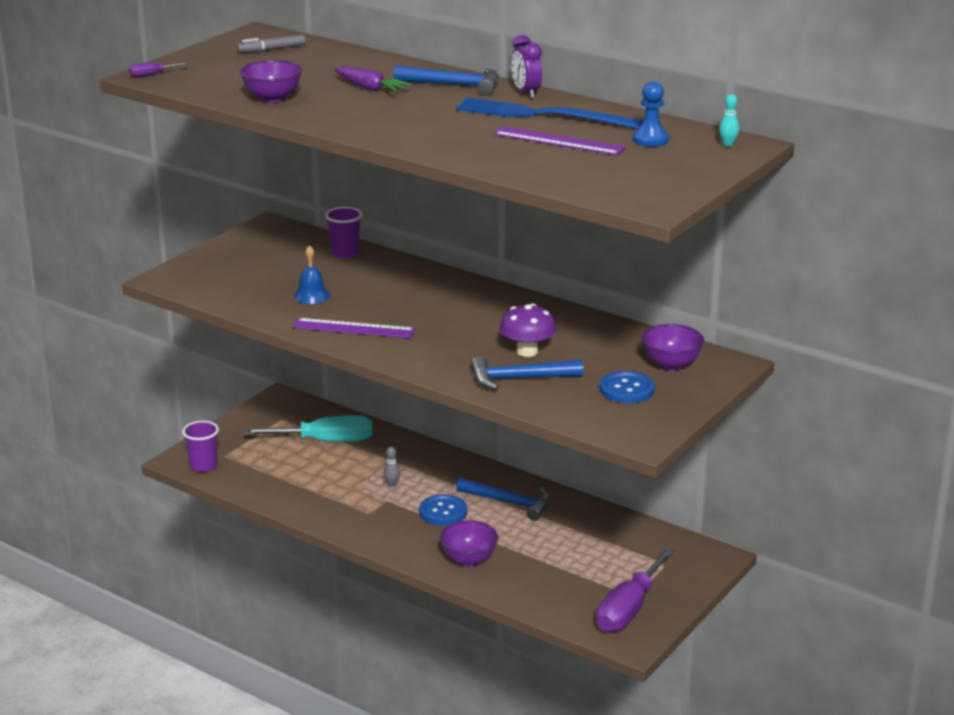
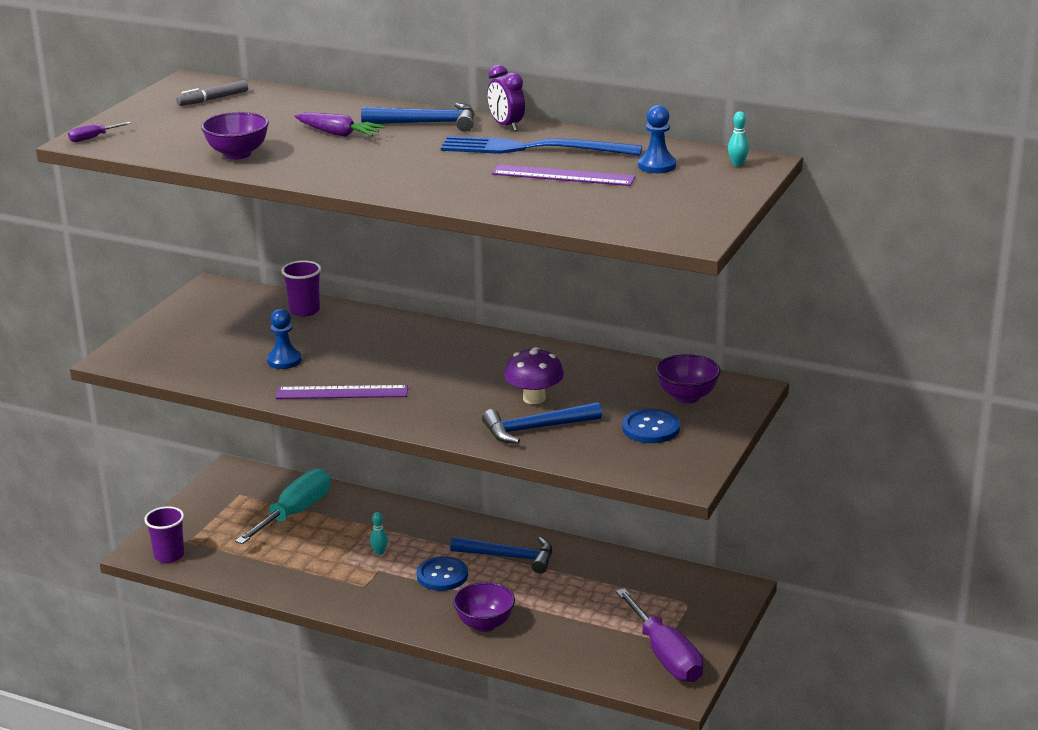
camera: 10 degrees left, 0 degrees up
(311, 295) = (284, 360): blue bell -> blue pawn
(326, 441) = (295, 513): turquoise screwdriver -> turquoise screwdriver turned 45 degrees counterclockwise
(392, 484) = (379, 552): grey bowling pin -> turquoise bowling pin
(629, 609) = (665, 656): purple screwdriver -> purple screwdriver turned 45 degrees counterclockwise

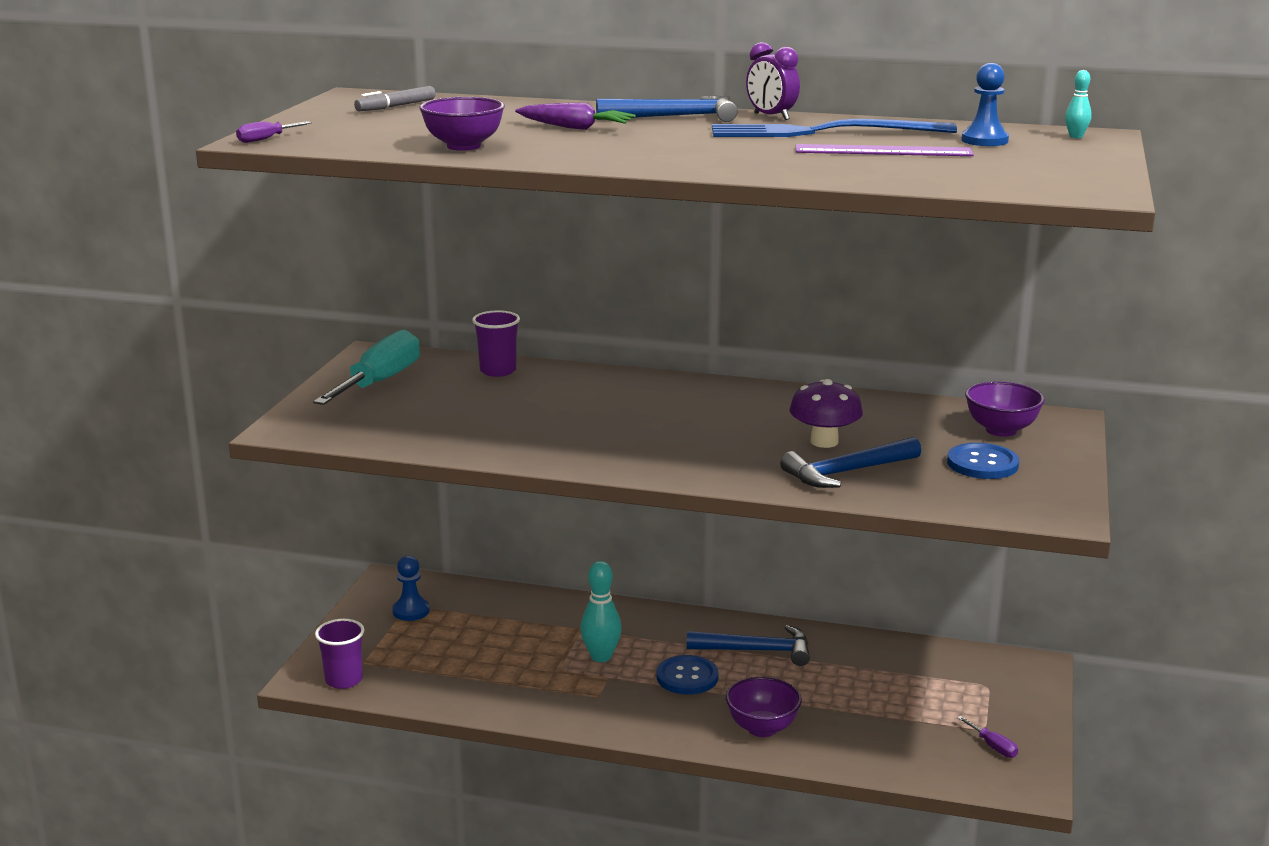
camera: 10 degrees left, 5 degrees down
(284, 360) = (499, 420): blue pawn -> blue pawn (411, 611)
(295, 513) = (482, 621): turquoise screwdriver -> turquoise screwdriver (379, 382)
(342, 392) = (588, 449): purple ruler -> none
(379, 552) = (601, 657): turquoise bowling pin -> turquoise bowling pin, size x1.90
(665, 656) = (993, 746): purple screwdriver -> purple screwdriver, size x0.41

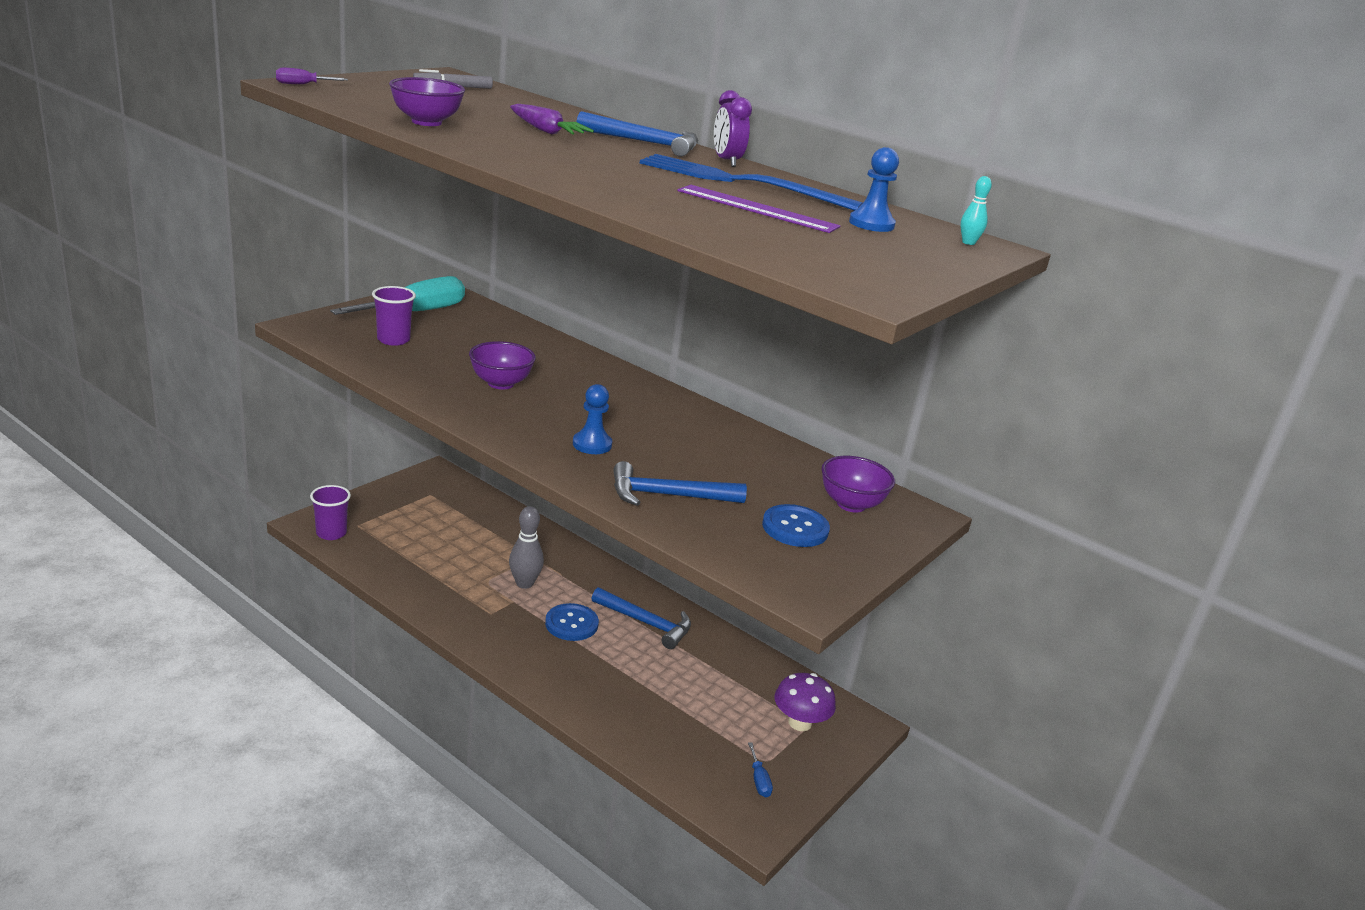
camera: 20 degrees right, 5 degrees up
(411, 611) = (428, 499): blue pawn -> blue pawn (592, 444)
(498, 371) = (510, 329): purple cup -> purple cup (393, 340)
(601, 657) = (524, 583): turquoise bowling pin -> grey bowling pin
(762, 728) = (587, 688): purple bowl -> purple bowl (500, 383)
(824, 442) = (684, 464): purple mushroom -> purple mushroom (800, 723)
(993, 746) = (759, 780): purple screwdriver -> blue screwdriver

